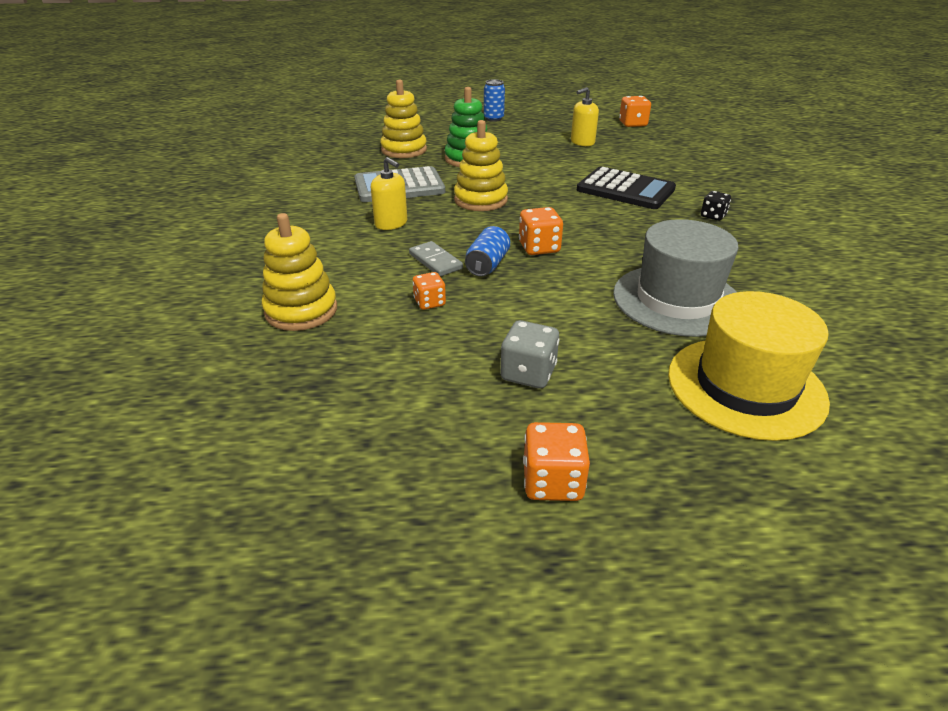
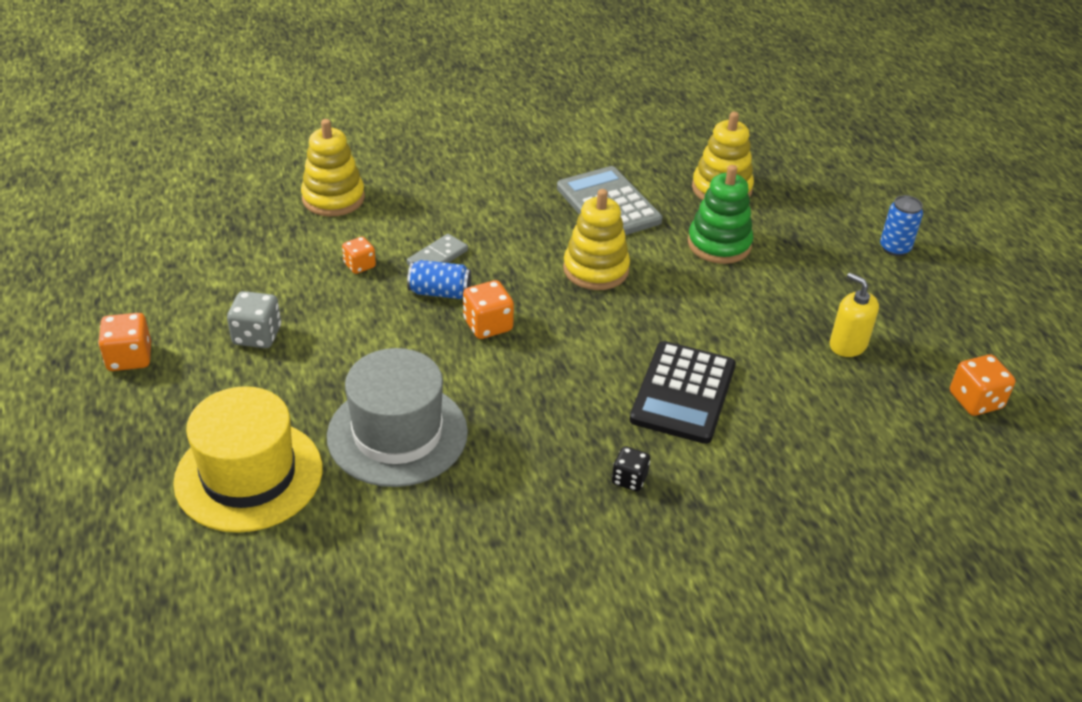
camera: 75 degrees right, 5 degrees up
(391, 223) = (511, 216): yellow soap dispenser -> none

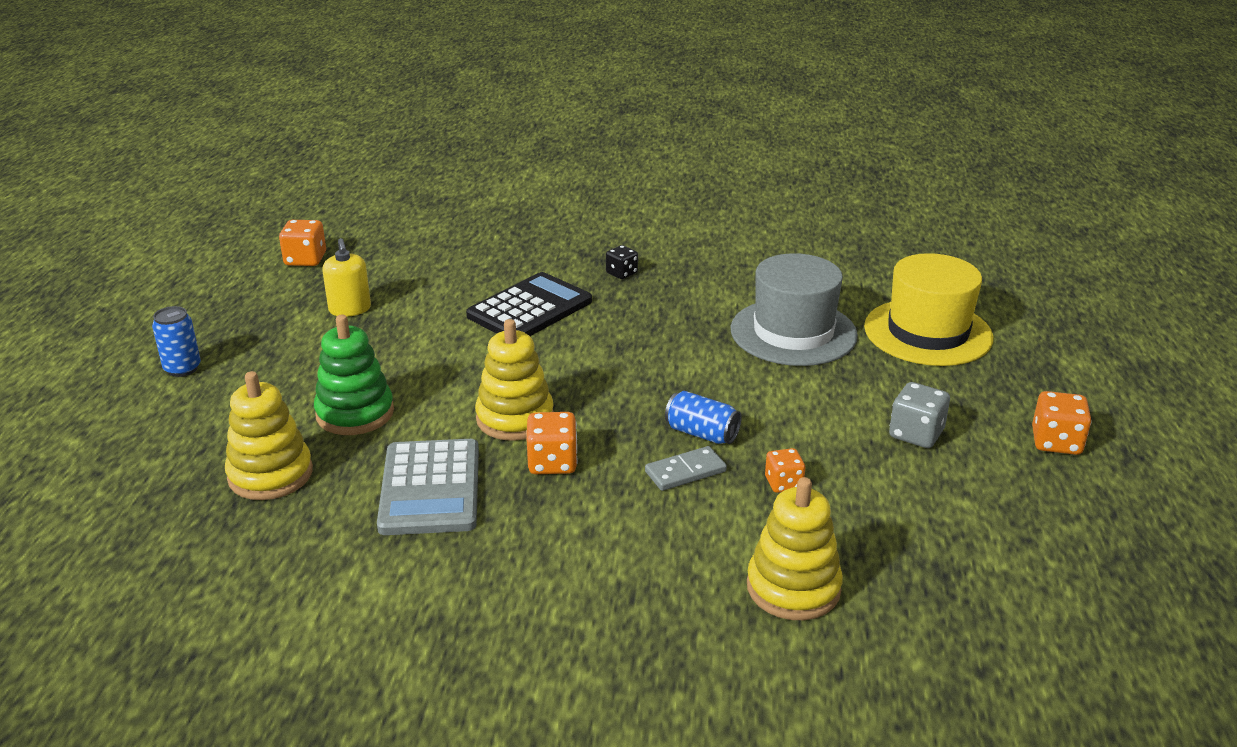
camera: 155 degrees left, 10 degrees down
(488, 325) = (668, 392): orange dice -> orange dice (552, 463)

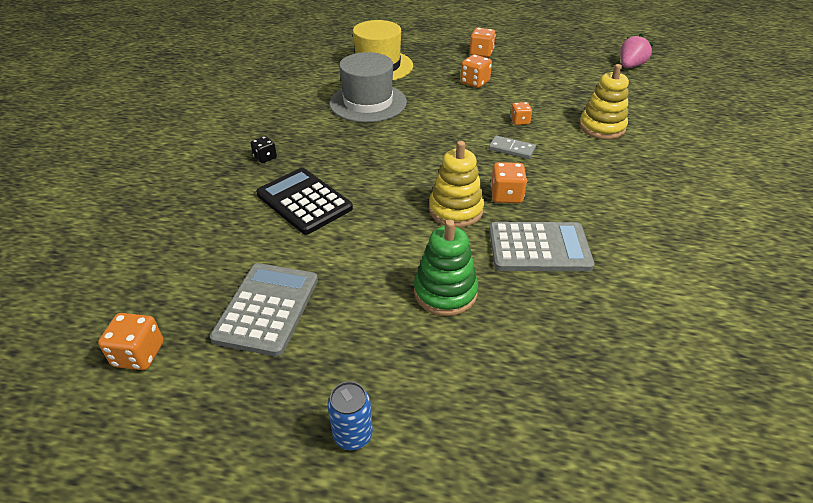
camera: 85 degrees left, 10 degrees up
(270, 475) = (532, 337): yellow stacking toy -> none
(350, 309) = (267, 308): yellow soap dispenser -> grey calculator
(685, 471) = (511, 149): grey domino -> grey domino turned 45 degrees counterclockwise
(702, 433) = (474, 141): blue can -> none
(916, 434) = (475, 82): grey dice -> orange dice
(1130, 674) = (630, 66): none -> pink strawberry

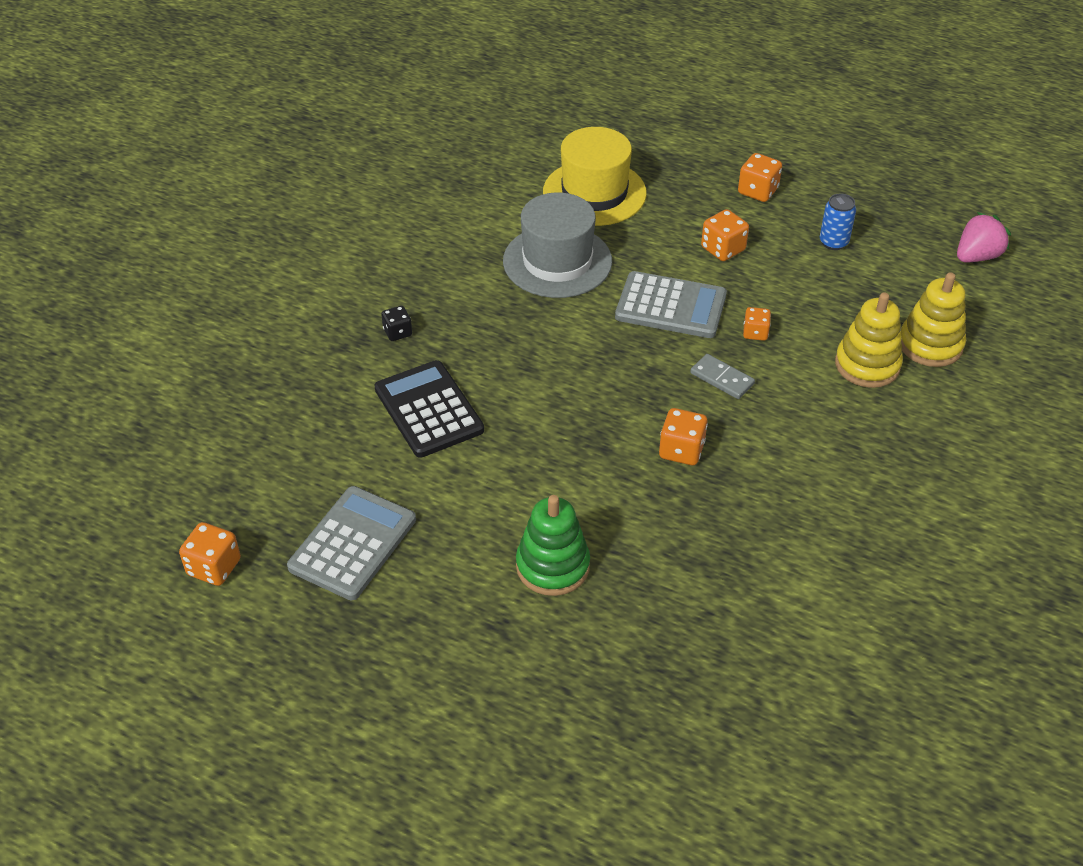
camera: 15 degrees right, 5 degrees up
(353, 435) = (403, 697): blue can -> blue can (833, 242)
(455, 210) = (608, 459): yellow stacking toy -> yellow stacking toy (930, 345)
(539, 248) = (687, 532): grey calculator -> grey calculator (671, 306)

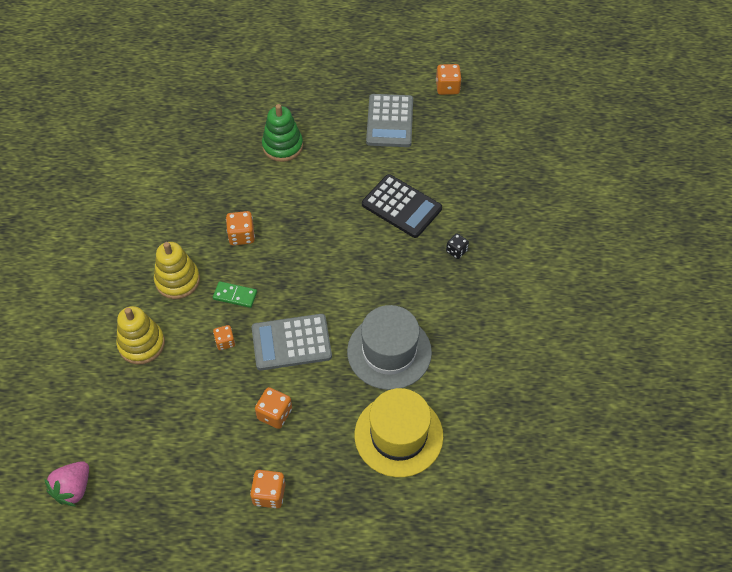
camera: 155 degrees right, 10 degrees up
(722, 379) = (235, 295): grey domino -> green domino
(833, 242) = (191, 457): blue can -> none
(930, 345) = (100, 379): yellow stacking toy -> yellow stacking toy (177, 280)

